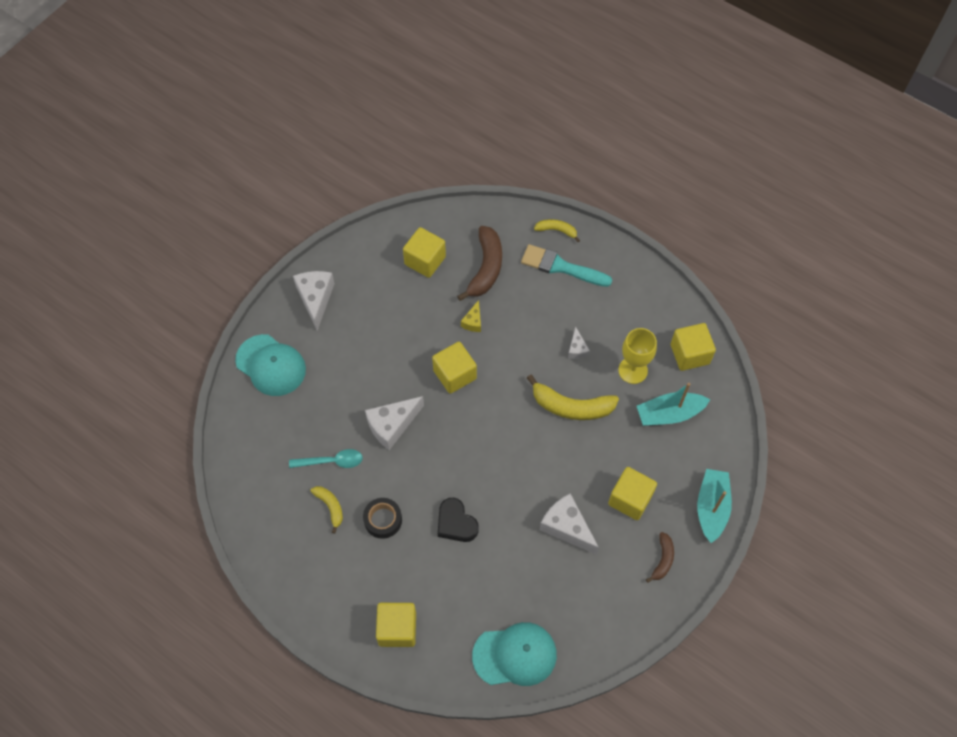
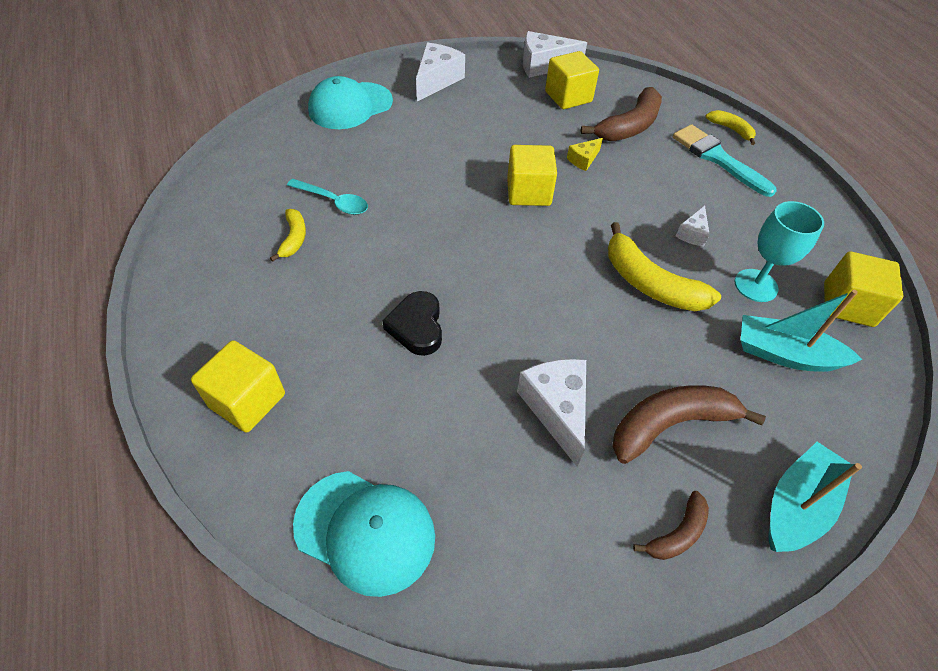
camera: 30 degrees right, 10 degrees down
(271, 365) = (350, 106): turquoise cap -> turquoise cap turned 75 degrees clockwise
(383, 520) = (337, 279): black tape -> none
(392, 425) = (424, 202): white cheese -> white cheese (544, 65)
(630, 499) = (670, 424): yellow cube -> brown banana
(633, 370) = (756, 285): yellow goblet -> turquoise goblet

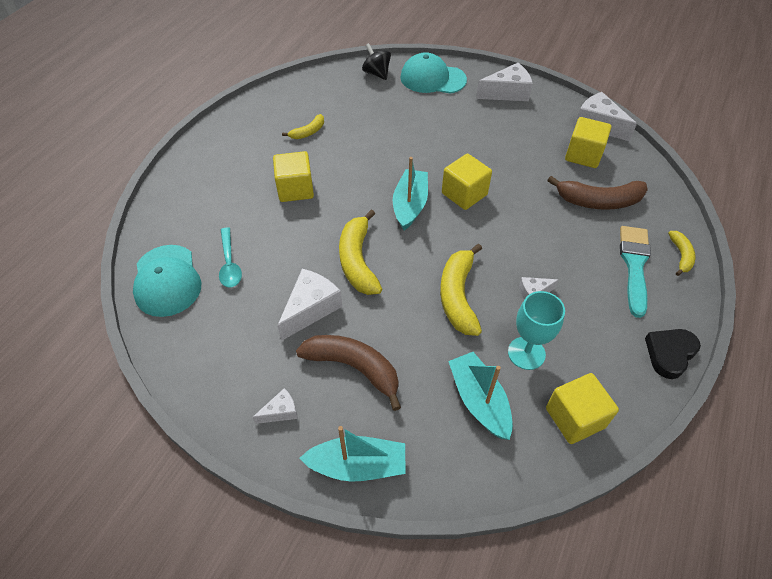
camera: 50 degrees right, 0 degrees up
(247, 400) = (196, 190): yellow cube -> yellow cube (295, 189)
(284, 133) = (376, 73): none -> black spinning top
(334, 202) = (351, 126): turquoise spoon -> turquoise spoon (230, 264)
(417, 327) = (304, 217): black heart -> black heart (669, 354)
(499, 236) = (410, 205): none -> turquoise boat
(530, 325) = (358, 261): none -> yellow banana
(583, 160) = (530, 200): yellow cheese -> none
(677, 533) = (280, 412): brown banana -> white cheese

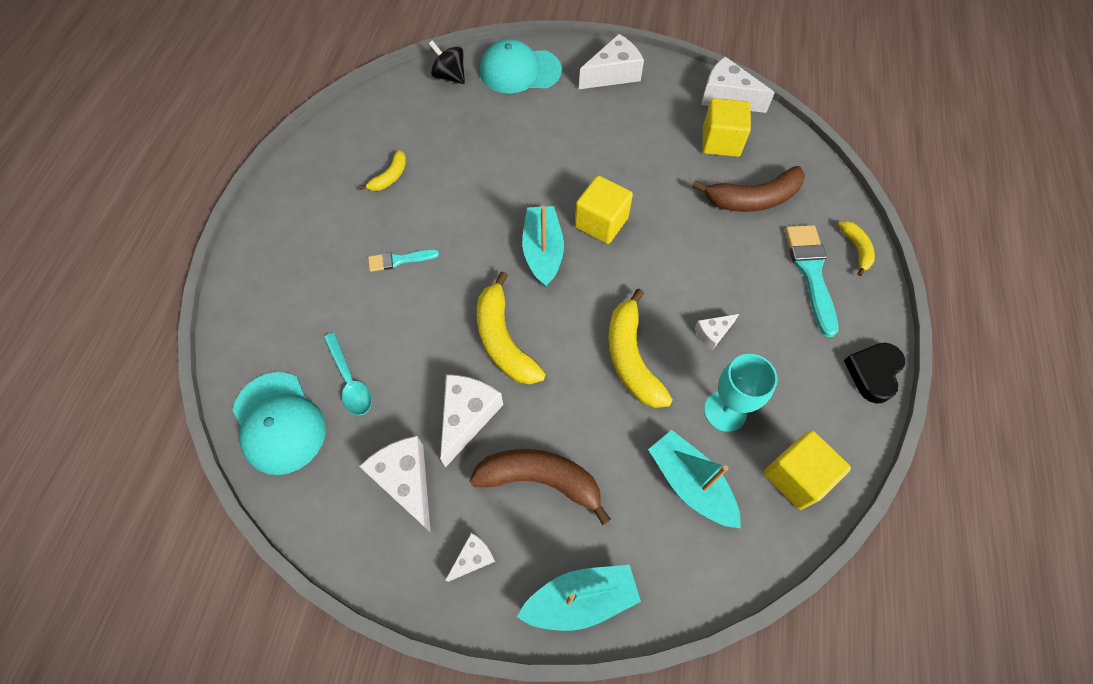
camera: 15 degrees left, 10 degrees up
(247, 343) = (406, 481): none -> white cheese
(295, 189) = (399, 260): yellow cube -> turquoise brush

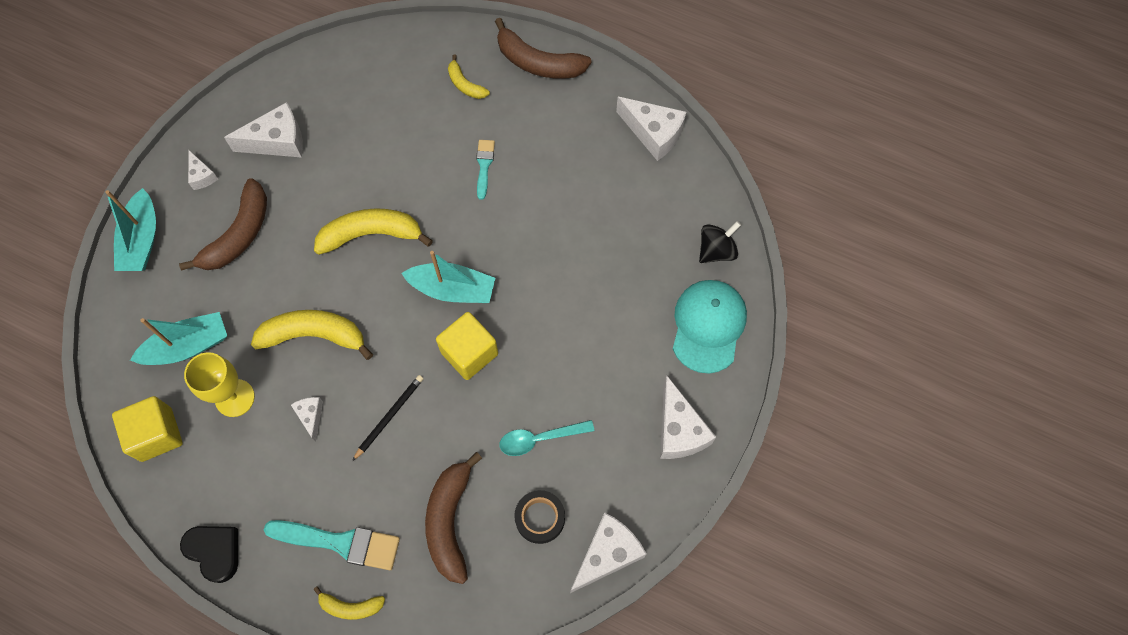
camera: 105 degrees right, 5 degrees up
(263, 243) = (538, 62): none -> brown banana
(279, 423) = (359, 63): turquoise cap -> none
(350, 381) = (376, 114): turquoise spoon -> turquoise spoon (539, 439)
(390, 177) = (586, 172): yellow banana -> yellow banana (465, 84)
(467, 417) = (312, 193): white cheese -> white cheese (653, 133)
(685, 268) = (389, 416): none -> black pencil
(720, 142) = (540, 518): yellow cube -> black tape
(725, 411) = (235, 398): turquoise goblet -> yellow goblet

